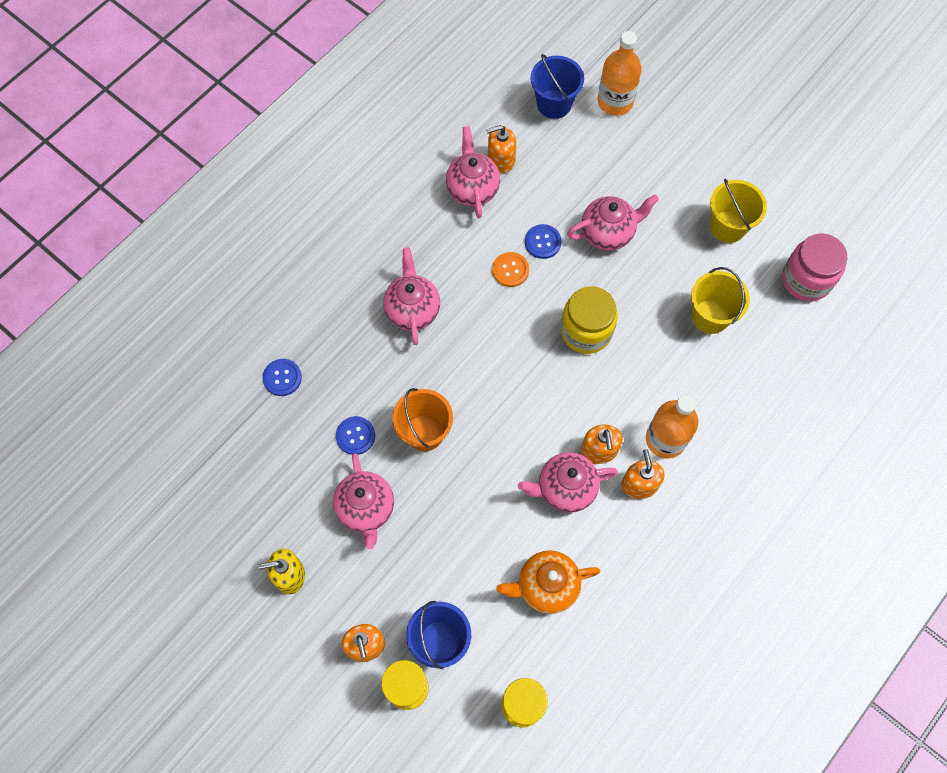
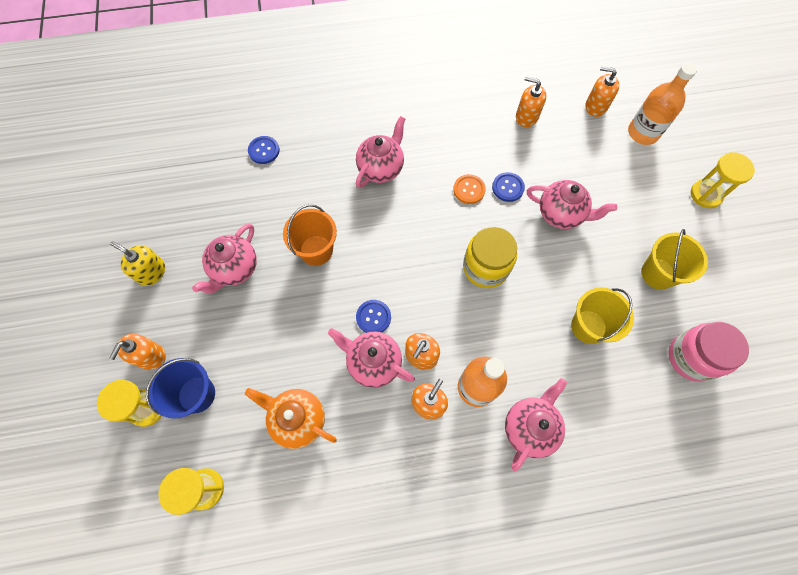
camera: 40 degrees right, 0 degrees up
(355, 436) = (272, 219): blue button -> blue button (373, 317)
(472, 189) = (490, 122): pink teapot -> pink teapot (529, 427)
(554, 104) = (596, 106): blue bucket -> orange soap dispenser
(711, 124) = (706, 194): none -> yellow hourglass

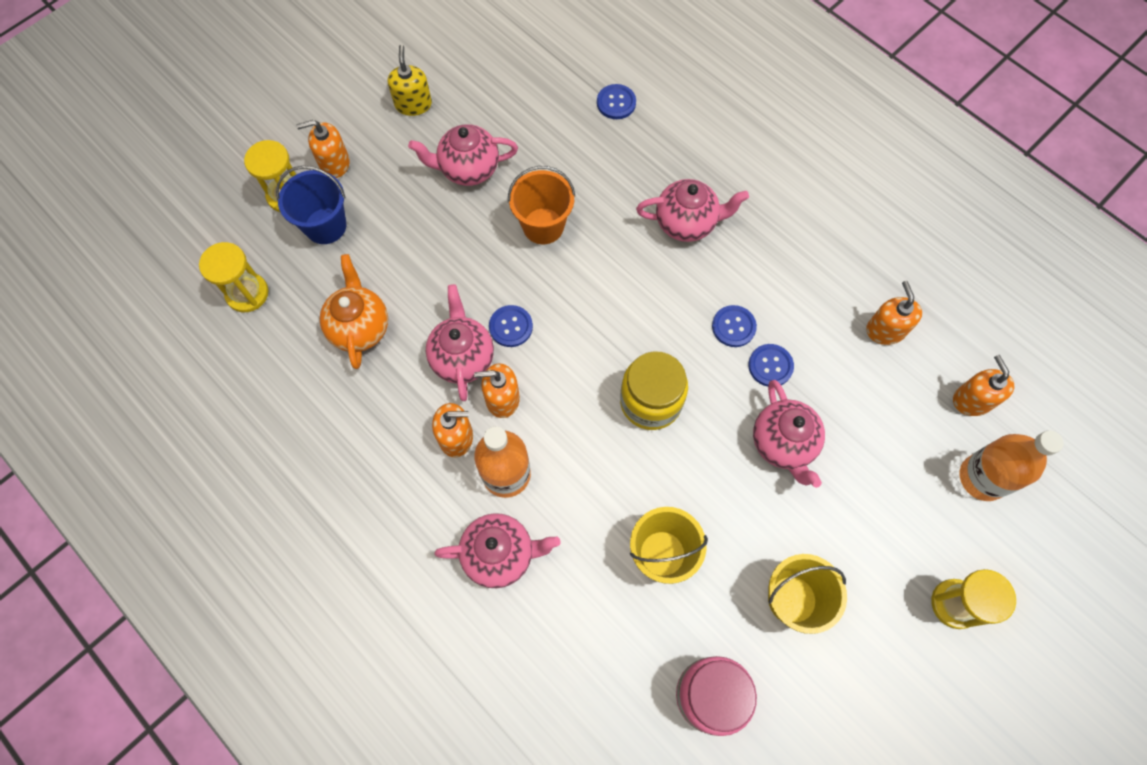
camera: 55 degrees right, 0 degrees up
(469, 190) = (733, 327): orange button -> blue button

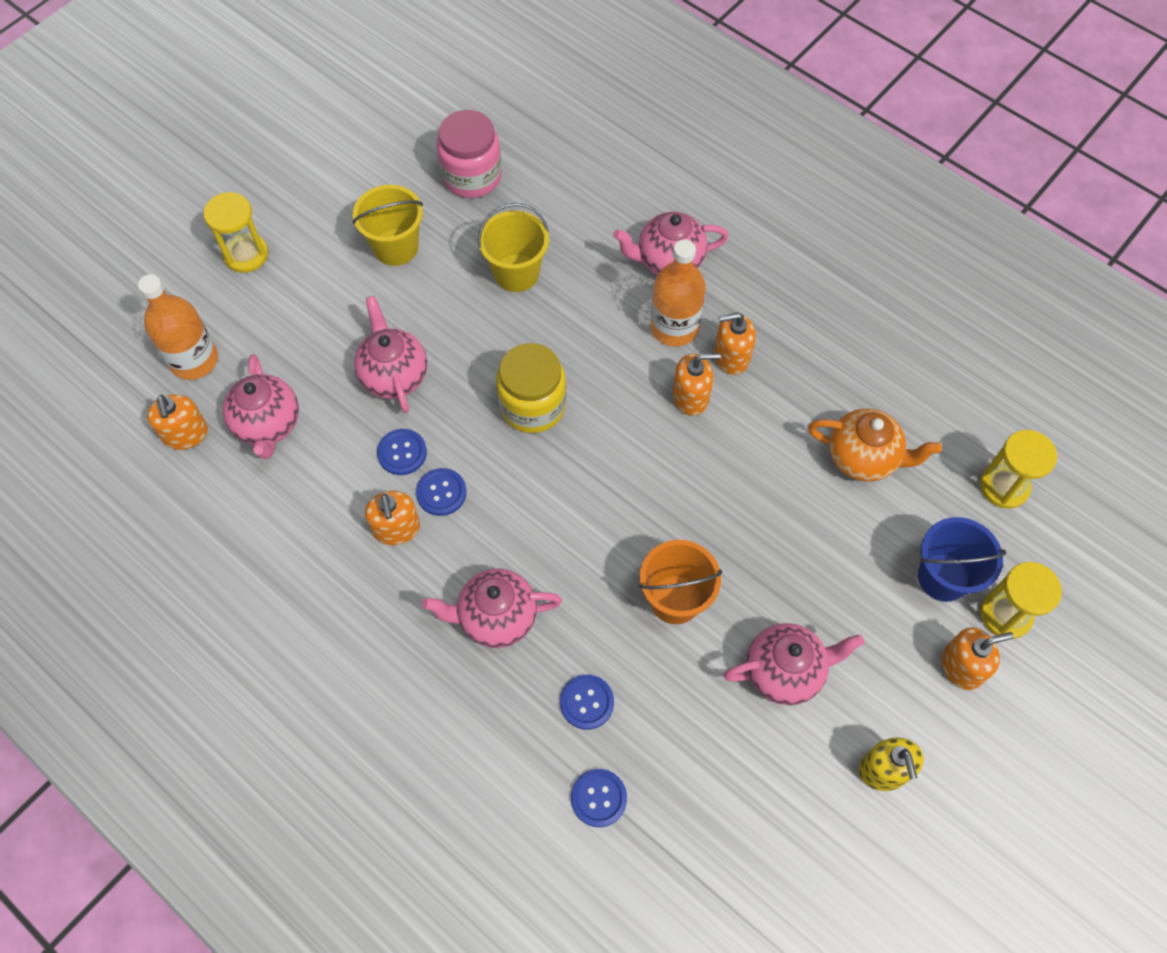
camera: 175 degrees right, 5 degrees down
(360, 327) = (863, 458): orange teapot -> orange teapot turned 60 degrees counterclockwise
(462, 358) = (741, 435): pink teapot -> pink teapot (268, 425)
(511, 327) = (694, 472): blue button -> blue button (586, 702)
(885, 330) = (267, 503): orange soap dispenser -> orange soap dispenser (396, 528)

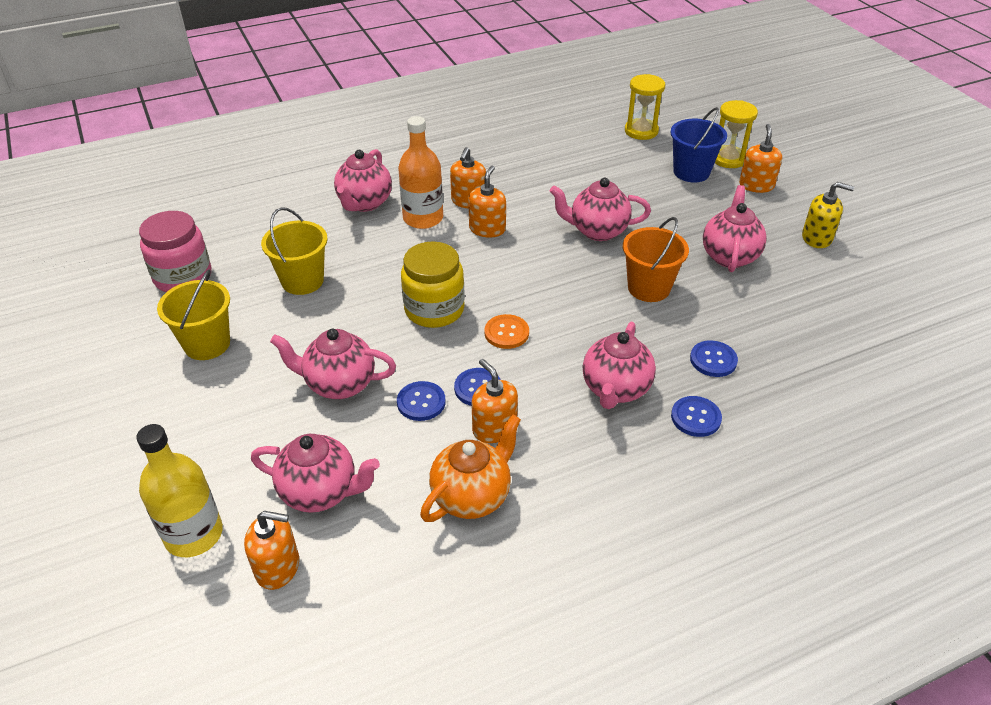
camera: 65 degrees left, 20 degrees down
(194, 360) = (194, 534): orange bottle -> yellow bottle
(246, 254) = (108, 454): yellow hourglass -> none
(396, 528) = (494, 428): orange soap dispenser -> orange soap dispenser turned 135 degrees counterclockwise
(531, 485) = (506, 333): none -> orange button
(598, 798) = (795, 378): blue button -> blue button (695, 417)
(751, 510) = (597, 231): none -> pink teapot
(863, 458) = (587, 174): orange teapot -> orange teapot (472, 496)

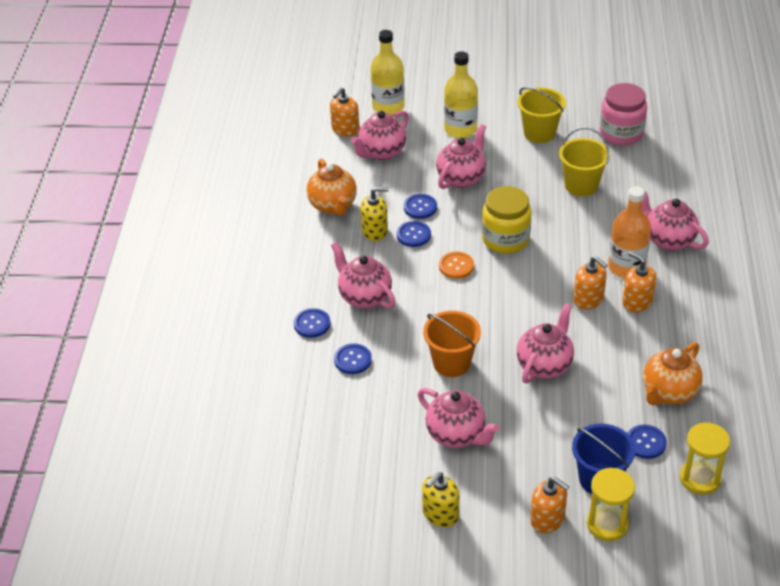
camera: 120 degrees right, 0 degrees up
(226, 424) = (460, 129): none -> yellow bottle
(494, 428) = (375, 231): orange soap dispenser -> yellow soap dispenser
(567, 161) = (669, 393): none -> orange teapot
(632, 160) = (645, 443): none -> blue button

